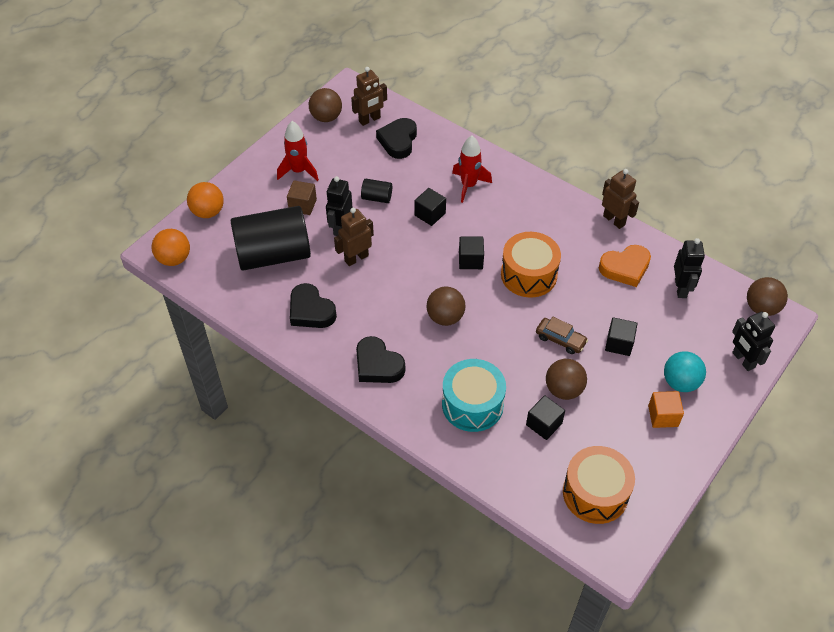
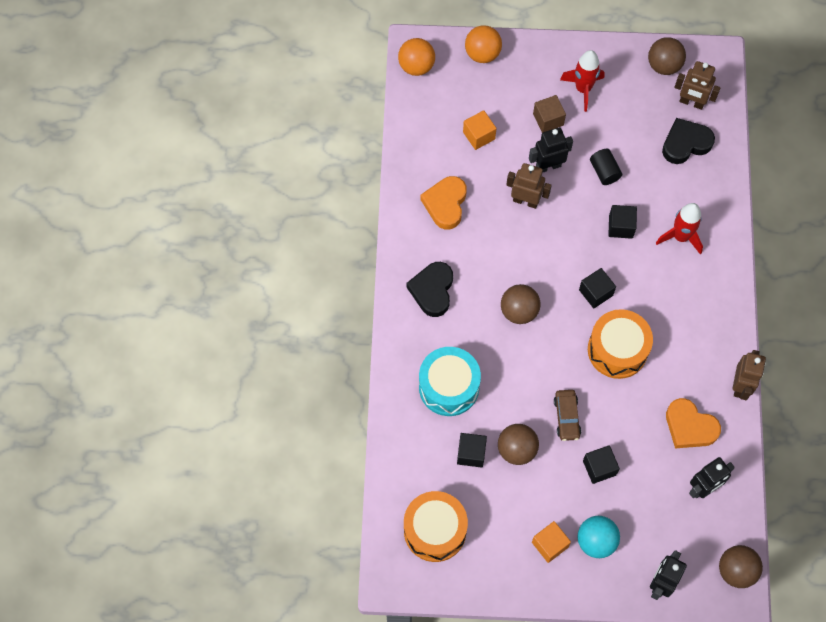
camera: 55 degrees right, 15 degrees up
(273, 254) = (479, 135): black cylinder -> orange cube
(311, 311) = (445, 204): black heart -> orange heart

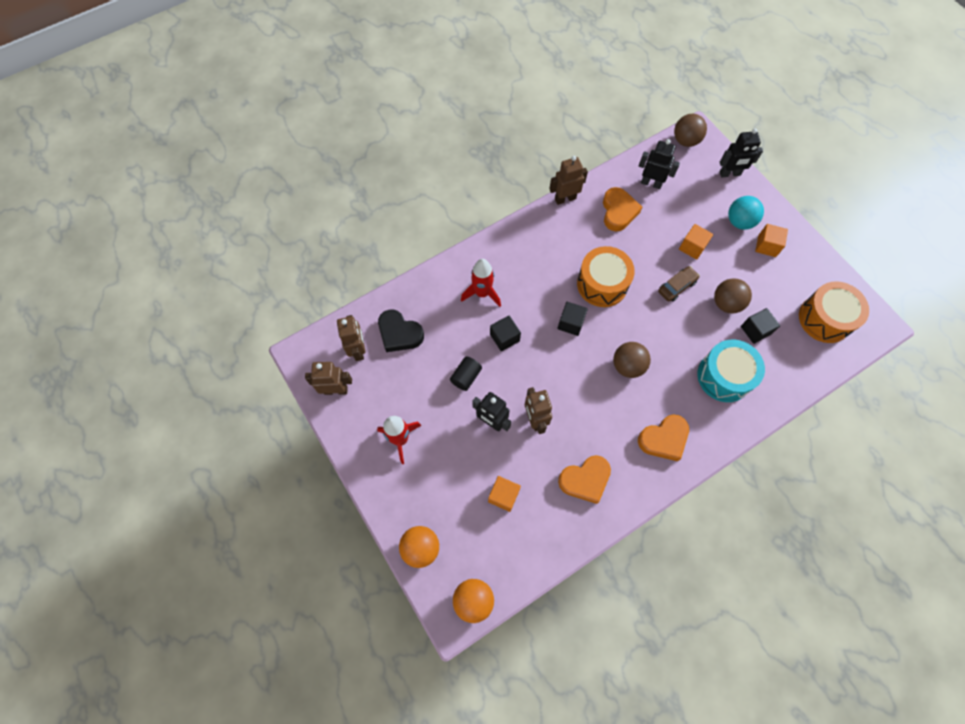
camera: 125 degrees left, 0 degrees up
(432, 290) = (663, 439): black heart -> orange heart
(548, 119) = (449, 449): brown cube -> none
(599, 468) = (692, 247): black cube -> orange cube
(664, 65) = (336, 390): brown ball -> brown robot

